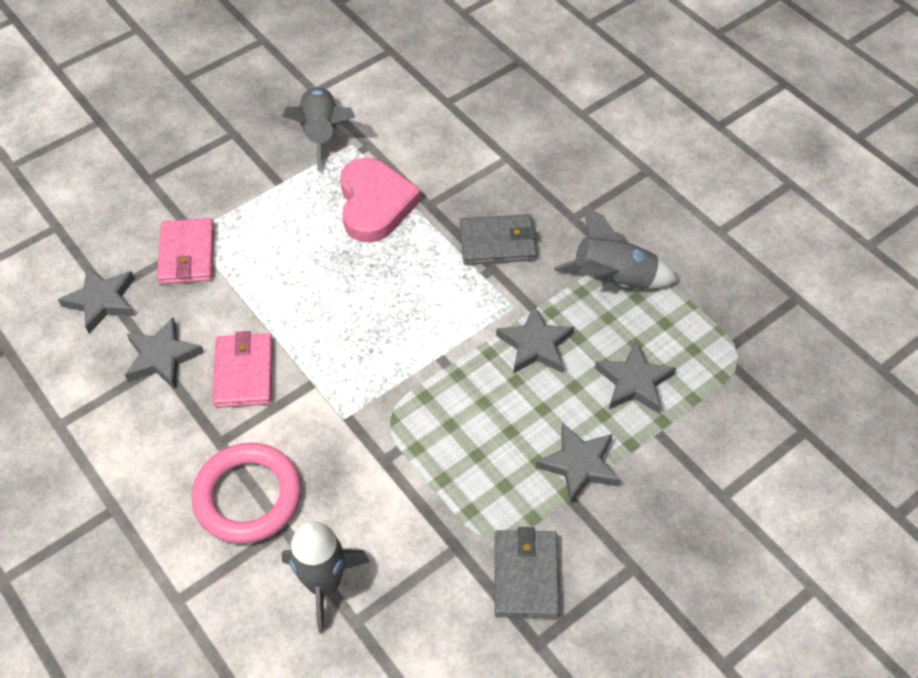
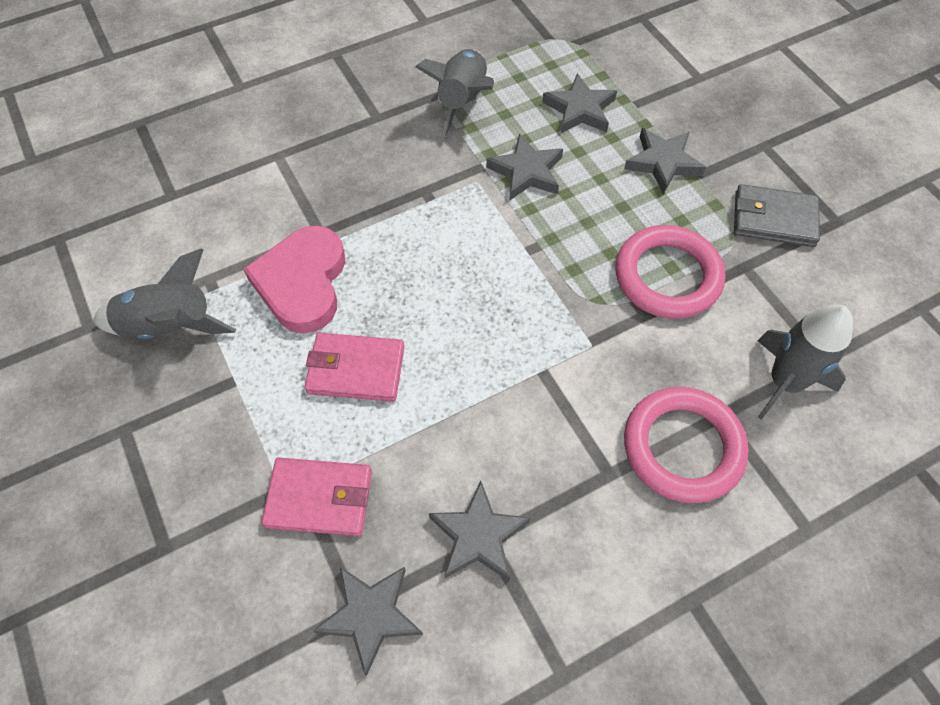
camera: 80 degrees left, 5 degrees up
(244, 373) = (517, 441): pink wallet -> pink wallet (355, 370)
(375, 204) = (302, 283): pink heart -> pink heart turned 90 degrees counterclockwise
(431, 476) = (667, 276): none -> pink ring
(497, 242) = (391, 181): grey wallet -> none

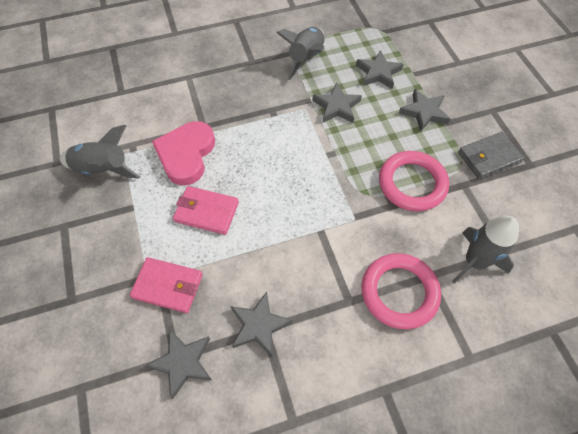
camera: 10 degrees right, 0 degrees up
(773, 219) = (488, 157): grey wallet -> grey wallet turned 45 degrees counterclockwise

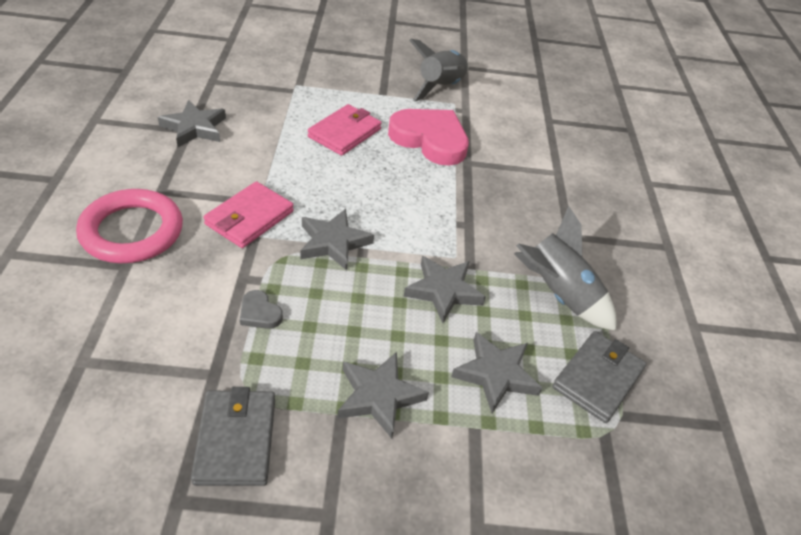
camera: 105 degrees right, 15 degrees down
(168, 286) = (280, 92): pink wallet -> pink wallet (249, 218)
(183, 363) = (203, 83): grey star -> grey star (333, 242)
(353, 37) = (597, 378): none -> grey wallet
(412, 183) = (259, 313): pink ring -> grey heart
(475, 262) = (99, 319): grey rocket -> none

